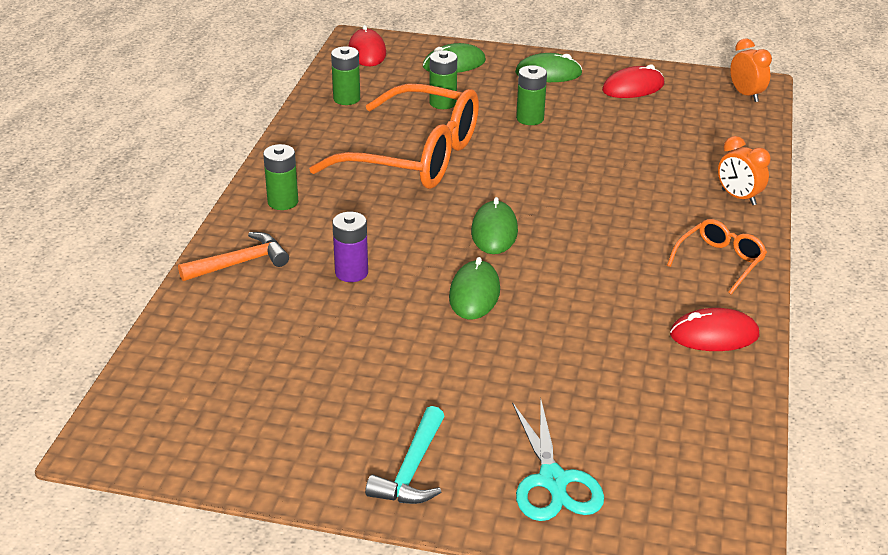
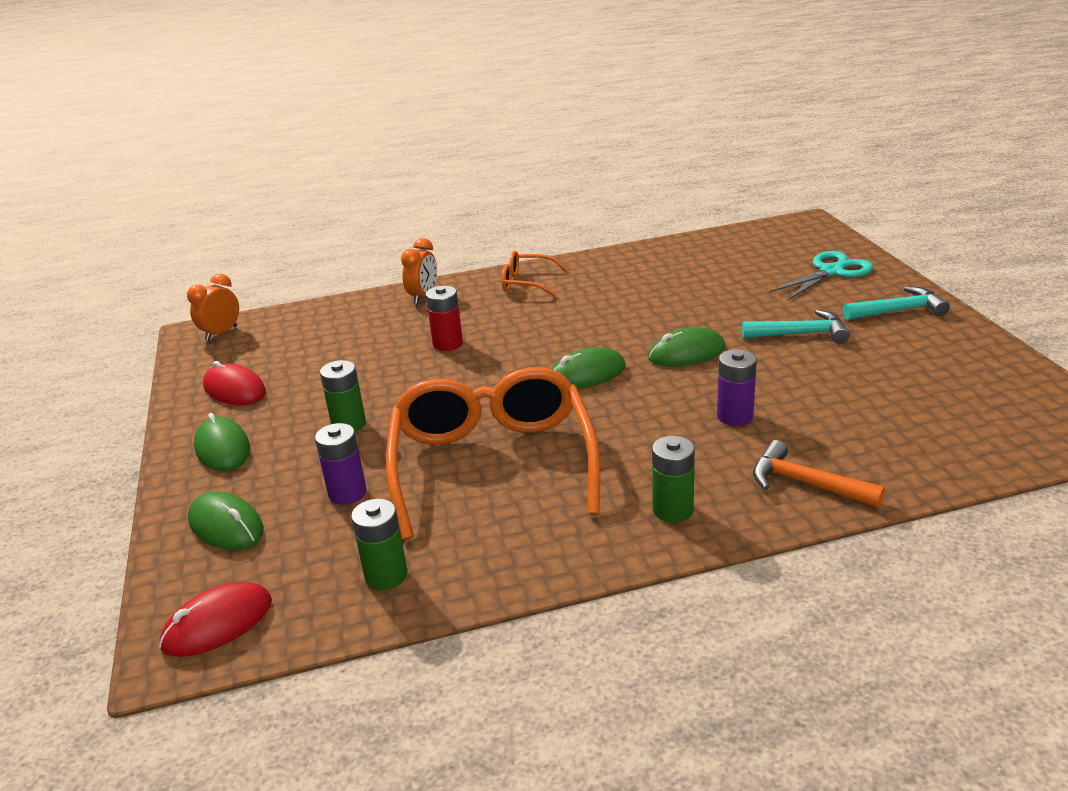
camera: 115 degrees left, 5 degrees down
(437, 375) = (801, 334): none -> turquoise hammer
(443, 103) = (347, 493): green battery -> purple battery
(621, 185) = (448, 344): none -> red battery
(714, 335) = (620, 265): red mouse -> none

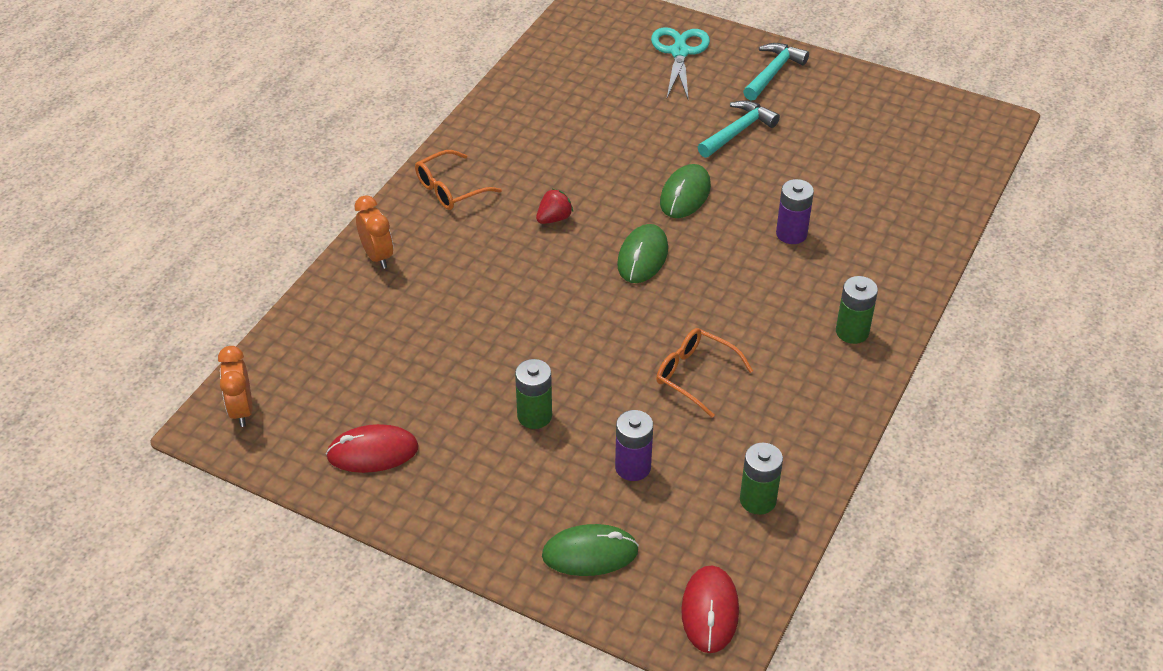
camera: 50 degrees left, 15 degrees up
(222, 448) = (468, 505): green mouse -> none
(448, 344) = (486, 293): red battery -> none
(492, 465) = (696, 376): orange glasses -> orange glasses, size x0.46
(564, 325) = (554, 218): none -> red strawberry
(805, 483) = (896, 262): orange hammer -> none

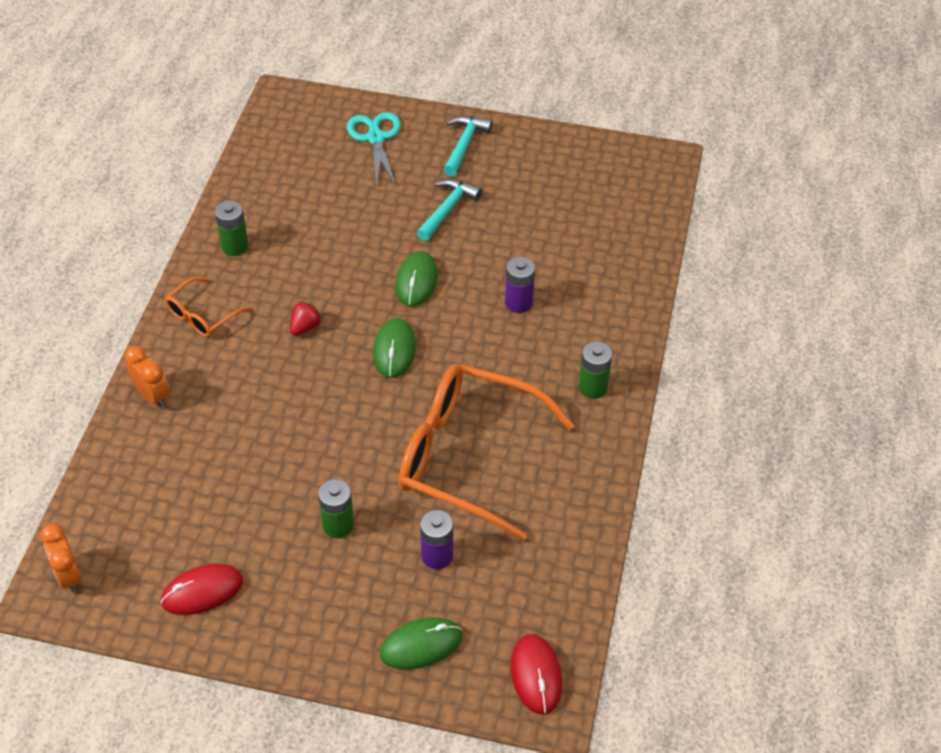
camera: 15 degrees left, 5 degrees up
(696, 376) = (469, 457): orange glasses -> orange glasses, size x2.18
(757, 500) = (551, 563): green battery -> green battery (235, 246)

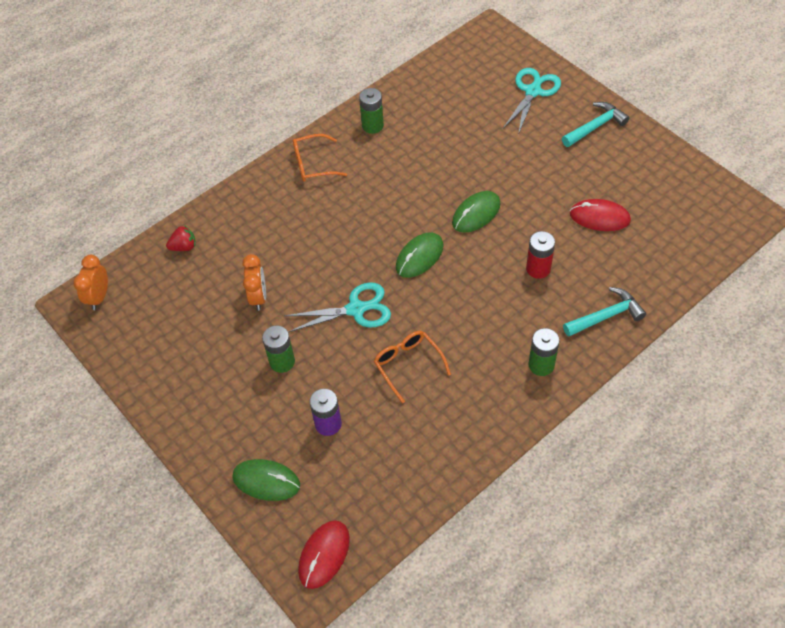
camera: 40 degrees right, 5 degrees up
(152, 396) = (239, 204): orange clock -> orange clock (258, 297)
(202, 591) = (164, 355): red mouse -> red mouse (599, 217)
(305, 327) = (372, 208): red strawberry -> red strawberry (184, 247)
(372, 433) = (356, 309): none -> turquoise scissors
(447, 209) = (542, 170): turquoise hammer -> turquoise hammer (606, 316)
(469, 457) = (408, 365): orange glasses -> orange glasses, size x0.46
(518, 302) = (538, 269): purple battery -> red battery

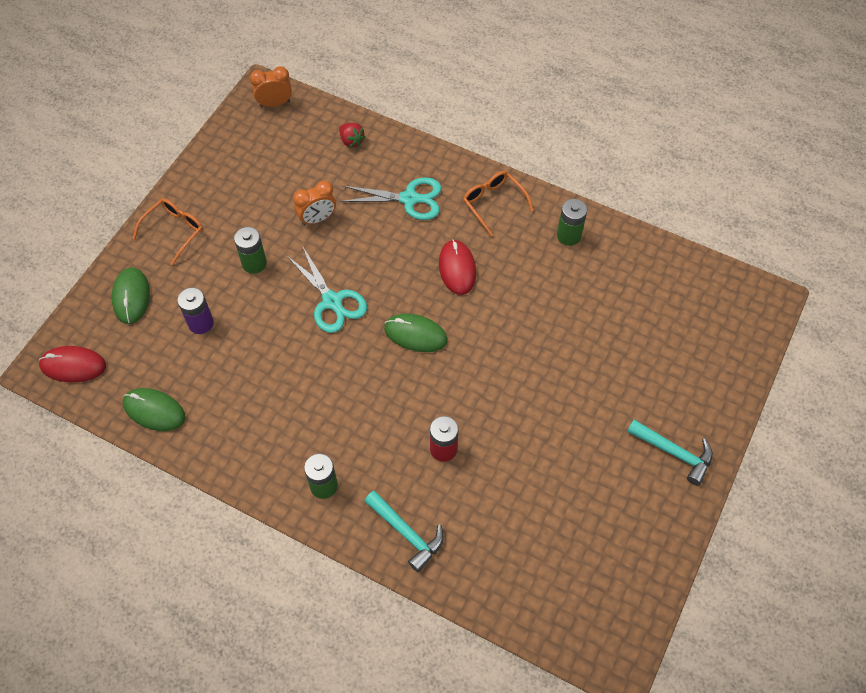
camera: 65 degrees right, 5 degrees up
(408, 365) = (284, 367): orange glasses -> orange glasses (174, 231)
(476, 214) = (492, 368): green mouse -> green mouse (154, 411)
(533, 91) = (696, 372): turquoise scissors -> turquoise scissors (409, 199)
(599, 217) = (539, 492): red mouse -> red mouse (457, 268)

